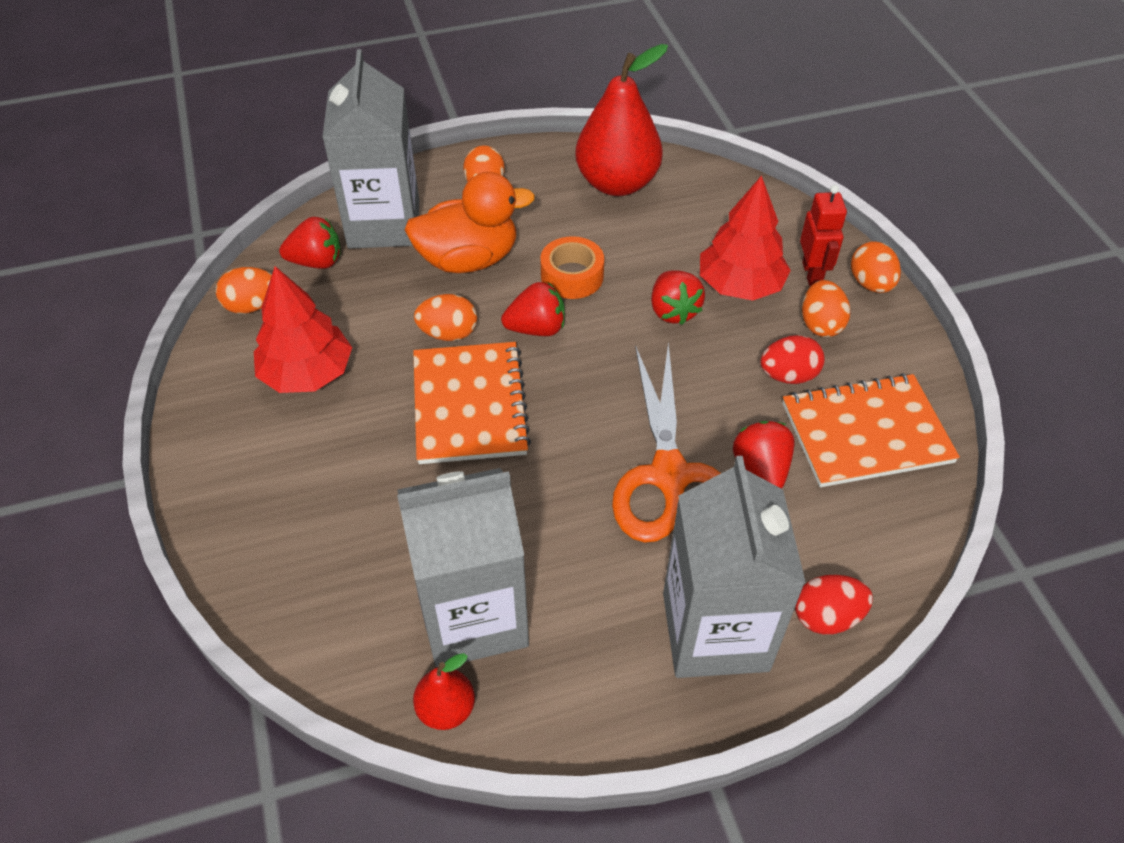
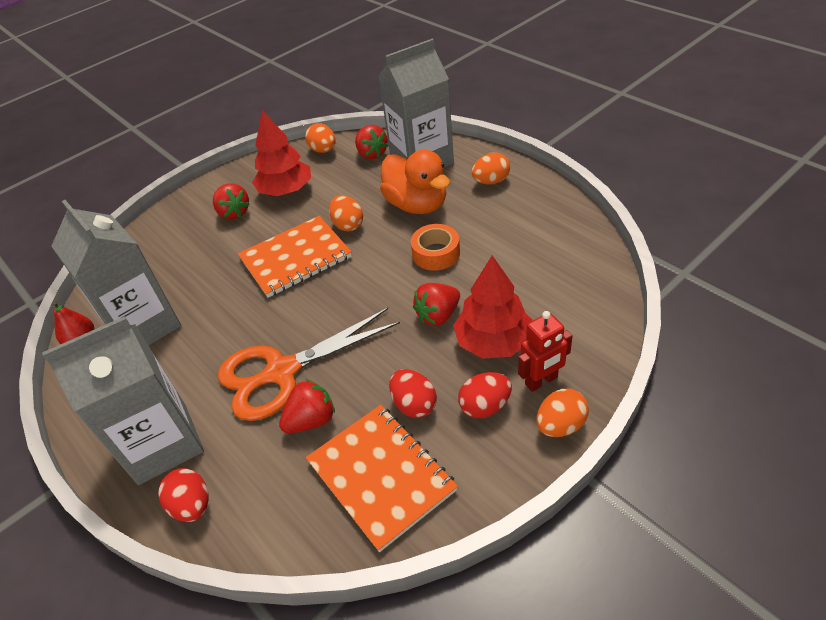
camera: 70 degrees right, 5 degrees down
(536, 328) = (376, 258): red strawberry -> red strawberry (234, 213)
(617, 183) = (549, 236): red pear -> none
(820, 324) = (485, 406): orange egg -> red egg

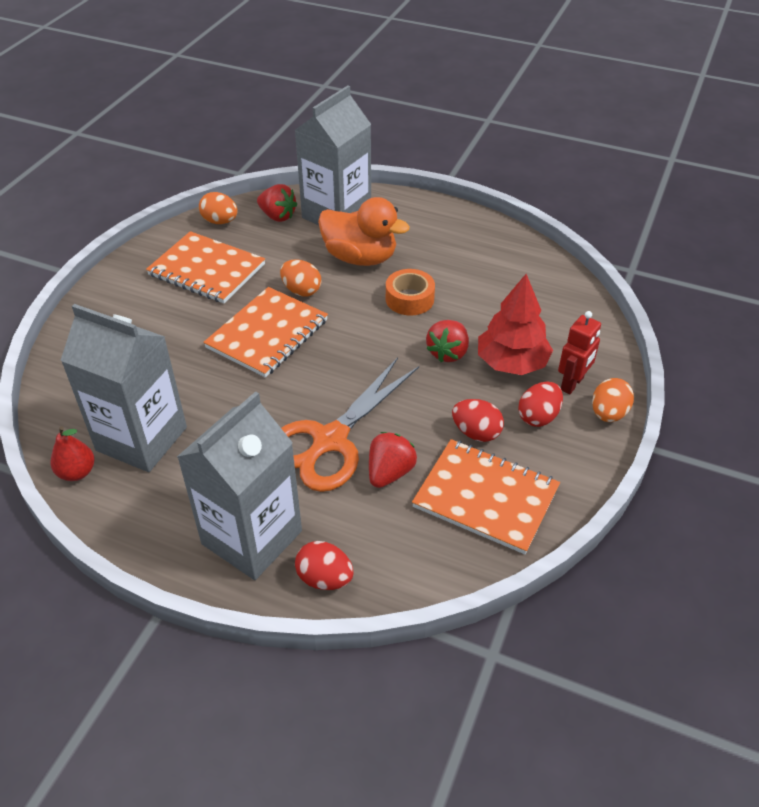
camera: 30 degrees left, 0 degrees up
(234, 213) = (162, 304): red strawberry -> none
(286, 190) = (207, 270): red tree -> orange notebook
(491, 181) = (419, 222): orange egg -> none

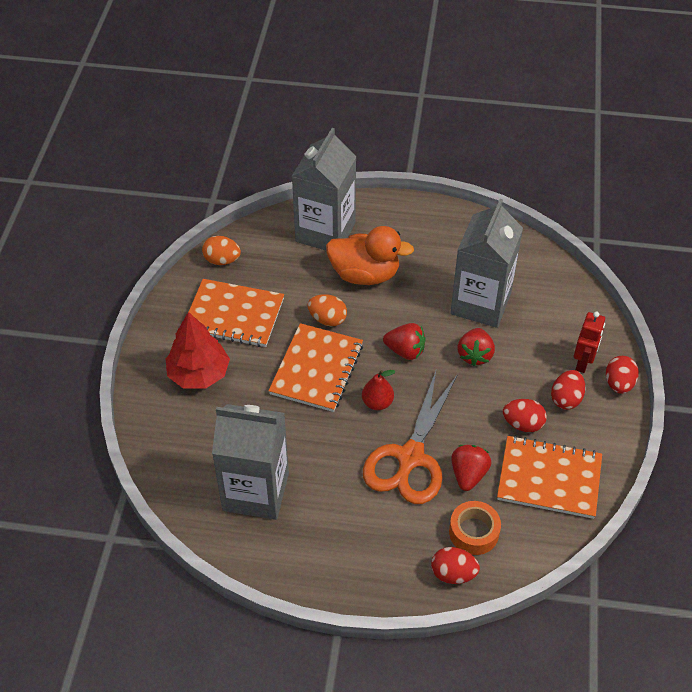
camera: 15 degrees left, 5 degrees up
(77, 472) = (217, 533): red pear -> red pear (377, 403)
(252, 537) = (384, 554): grey carton -> grey carton (481, 303)
(277, 216) = (272, 244): red strawberry -> red strawberry (405, 351)
(409, 299) = (423, 308): orange tape -> orange tape (474, 532)
(511, 363) = (529, 353): red tree -> red tree (199, 374)
(608, 413) = (618, 384): orange egg -> red egg

